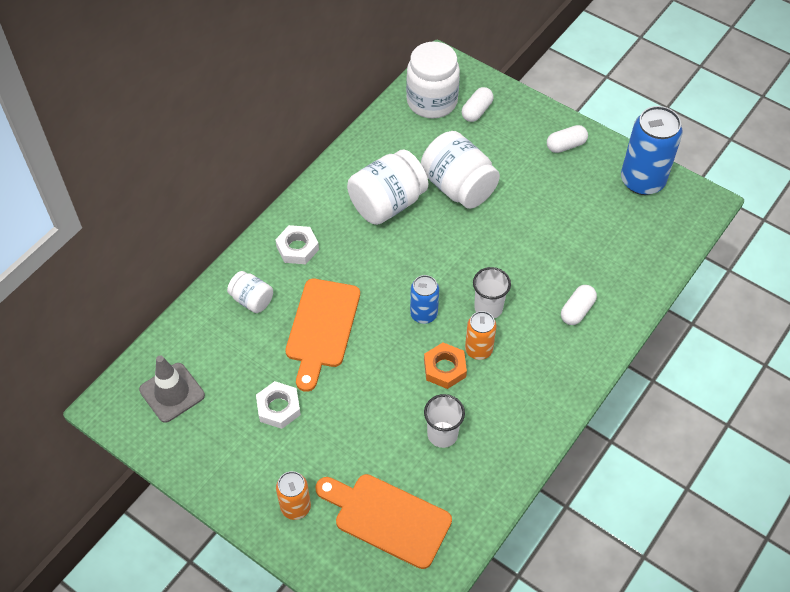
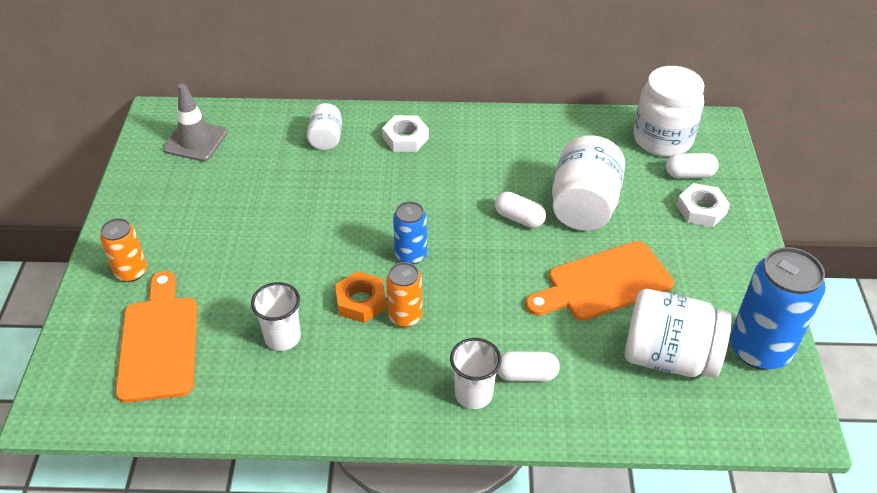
camera: 55 degrees right, 10 degrees down
(278, 408) = (228, 209): white nut -> white nut (701, 209)
(321, 328) = (334, 195): orange cutting board -> orange cutting board (604, 283)
(387, 203) = (512, 168): white jar -> white jar (668, 357)
(488, 308) = (462, 299): white cup -> white cup (473, 394)
(565, 145) = (728, 260): white capsule -> white capsule (519, 218)

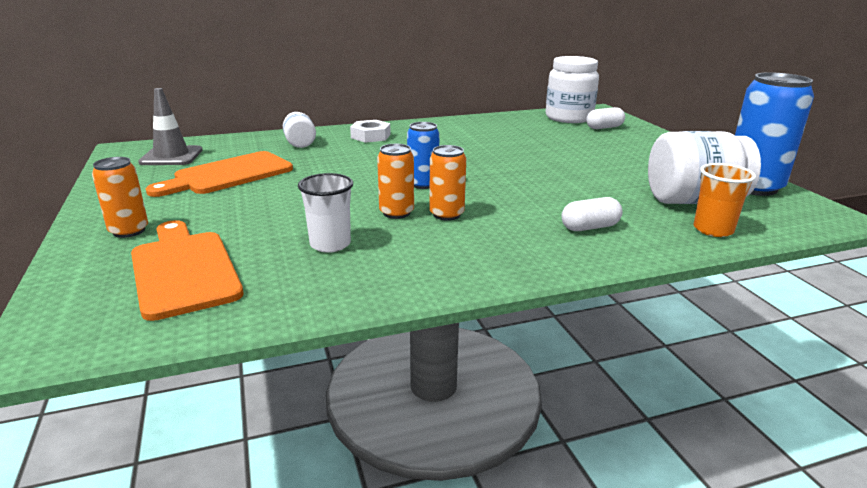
camera: 20 degrees left, 20 degrees down
(361, 301) = (396, 213): orange nut -> orange can
(473, 394) = (554, 246): white cup -> none
(519, 218) = (499, 157): white capsule -> none
(584, 206) = (544, 147): white jar -> none
(604, 283) = (599, 175): orange cutting board -> orange cutting board (228, 175)
(645, 412) = (713, 230): none -> orange cup
(701, 209) = (630, 139): white nut -> none

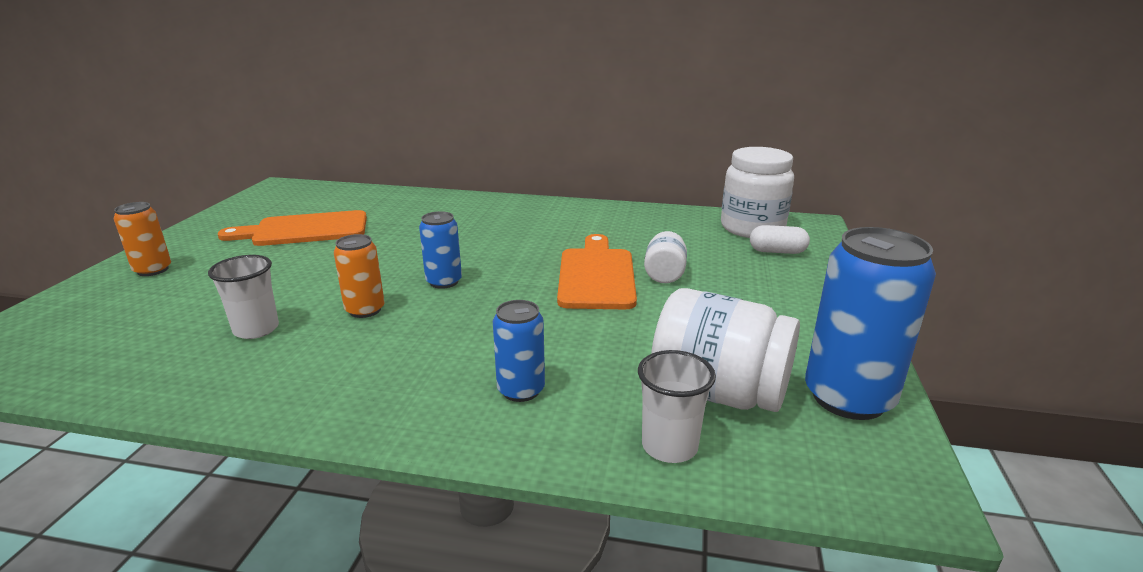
camera: 30 degrees right, 0 degrees up
(171, 156) = (296, 201): grey traffic cone -> none
(184, 270) = (123, 320): orange cutting board -> orange cutting board (596, 275)
(300, 143) = (414, 207): white jar -> white jar (664, 274)
(370, 136) = (489, 211): white nut -> none
(446, 214) = (405, 326): orange can -> none
(590, 227) = (521, 390): white capsule -> blue can
(713, 230) = (669, 446): orange cup -> white cup

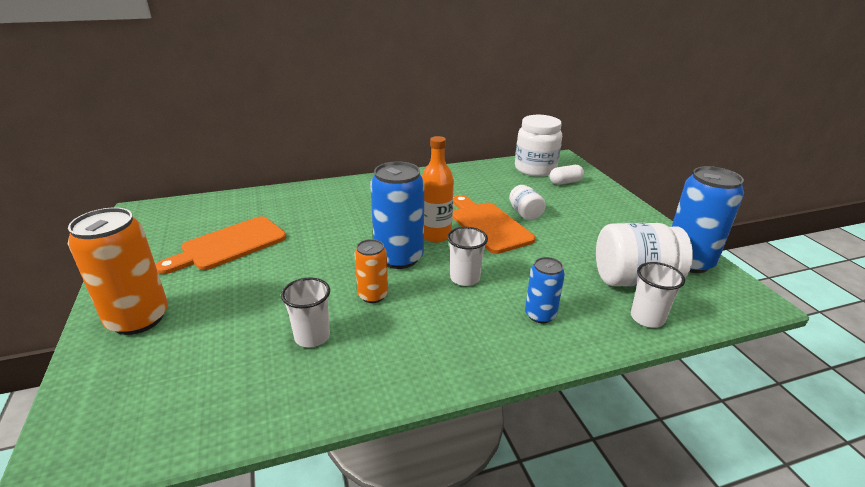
camera: 30 degrees left, 5 degrees up
(153, 270) = (138, 319): orange can -> orange can, size x1.80
(444, 282) = (399, 257): blue can -> blue can, size x1.80
(486, 322) = (465, 278): none -> white cup
(516, 270) = (436, 235): none -> orange bottle

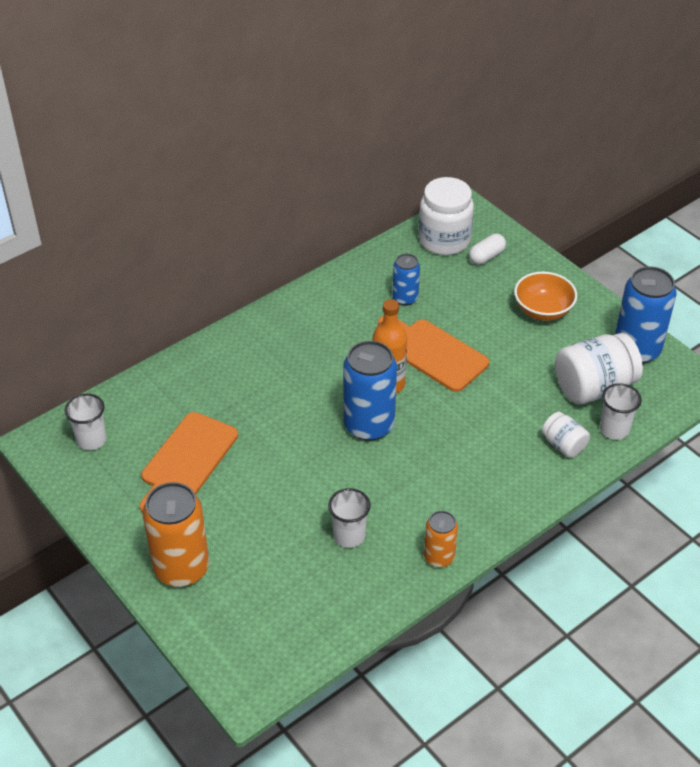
camera: 20 degrees left, 15 degrees up
(373, 295) = (372, 477): orange can -> orange can (439, 557)
(465, 278) = (444, 432): white cup -> white cup (91, 440)
(525, 214) = (463, 324): white jar -> white jar (563, 445)
(540, 315) = (526, 453): blue can -> blue can (405, 298)
(601, 219) = (543, 310): none -> orange bowl

